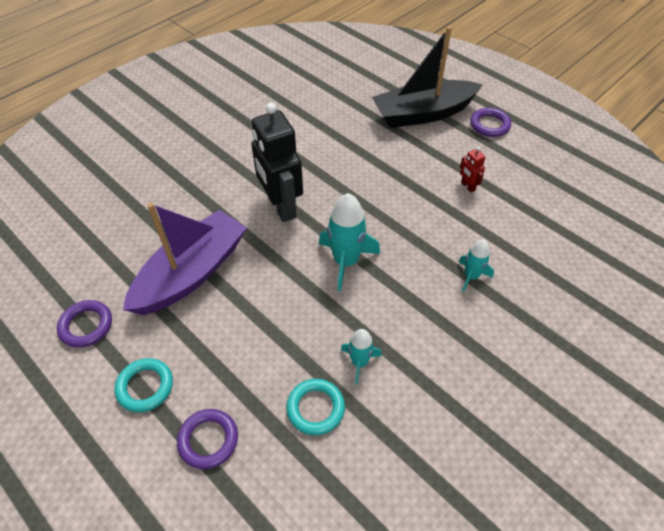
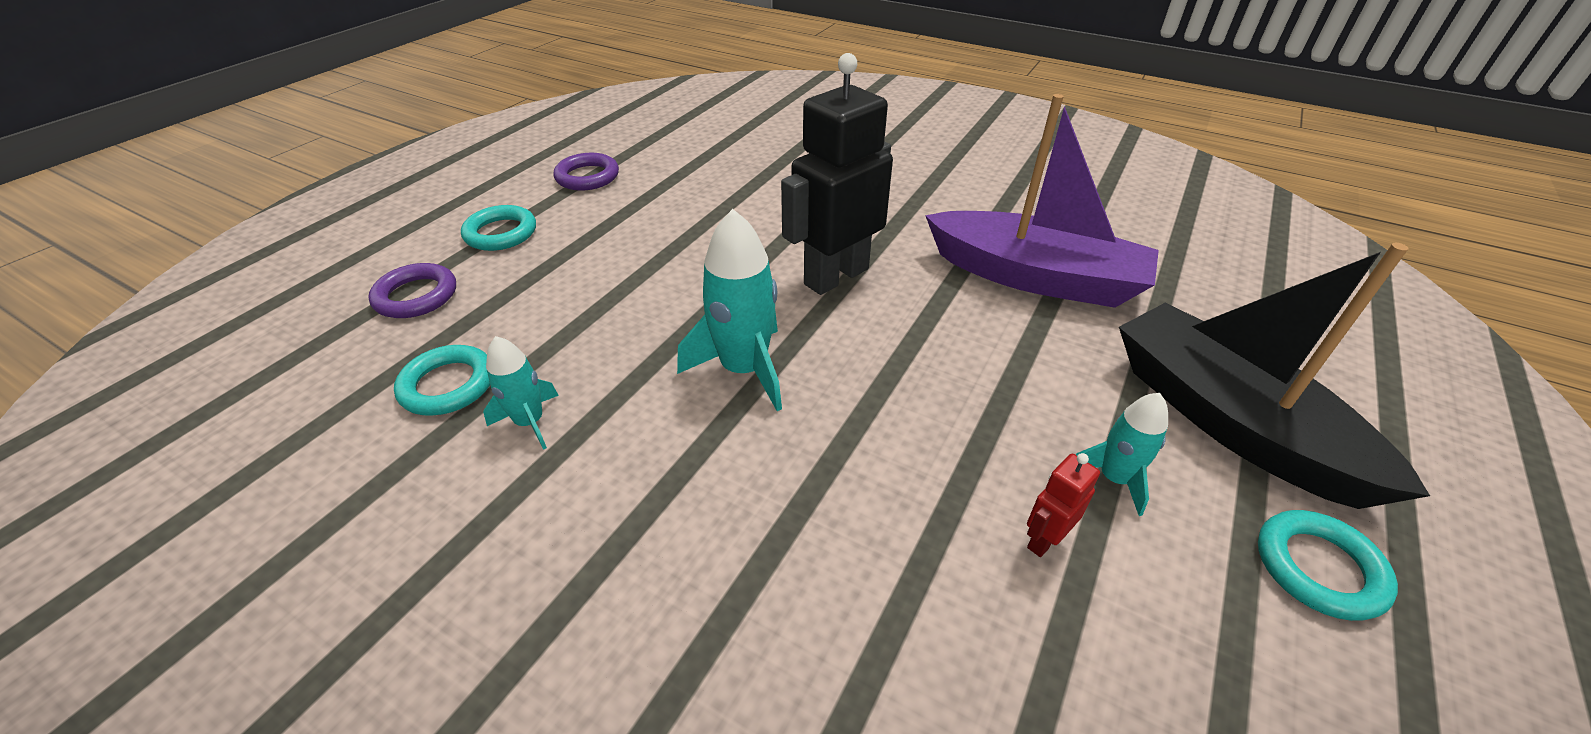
camera: 75 degrees right, 10 degrees down
(192, 273) = (680, 226): purple boat -> purple boat (1035, 277)
(471, 276) = (760, 577): turquoise rocket -> turquoise rocket (1114, 478)
(489, 125) = (1318, 568): purple ring -> turquoise ring

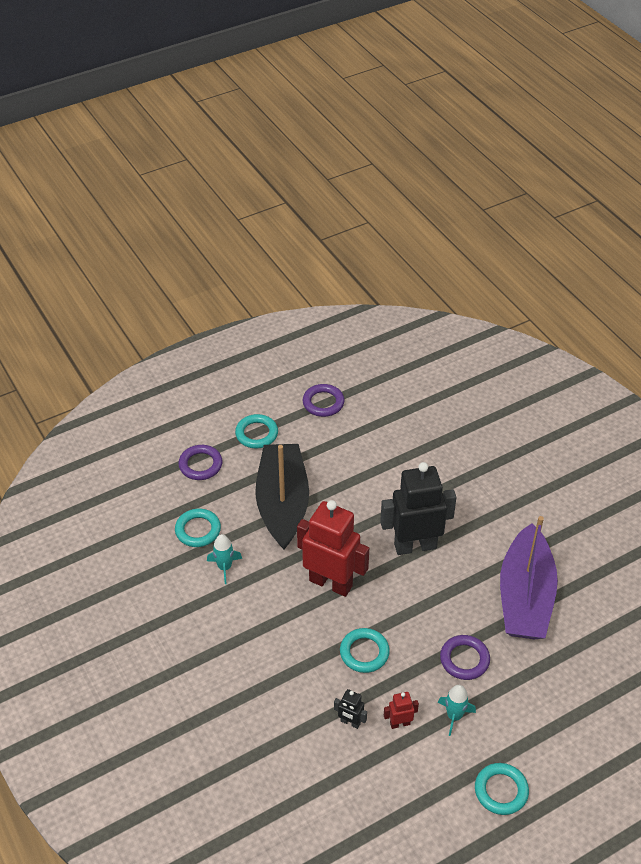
camera: 30 degrees right, 5 degrees up
(744, 369) = (331, 583): turquoise rocket -> red robot
(880, 448) = (364, 652): none -> turquoise ring
(958, 588) = (350, 722): none -> black robot
(1035, 277) = (525, 597): purple boat -> purple boat turned 45 degrees clockwise
(1041, 386) = (464, 659): none -> purple ring
(1229, 421) = (538, 720): black boat -> black boat (282, 503)

